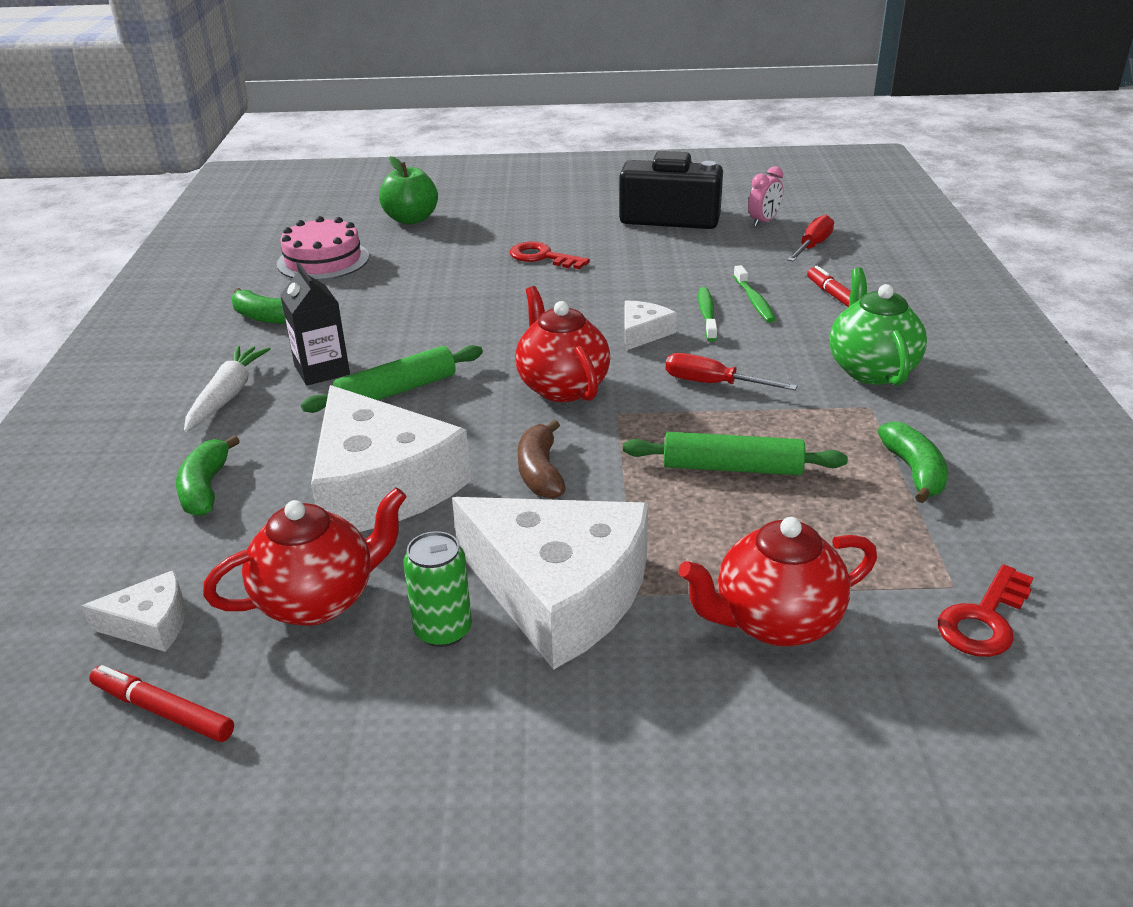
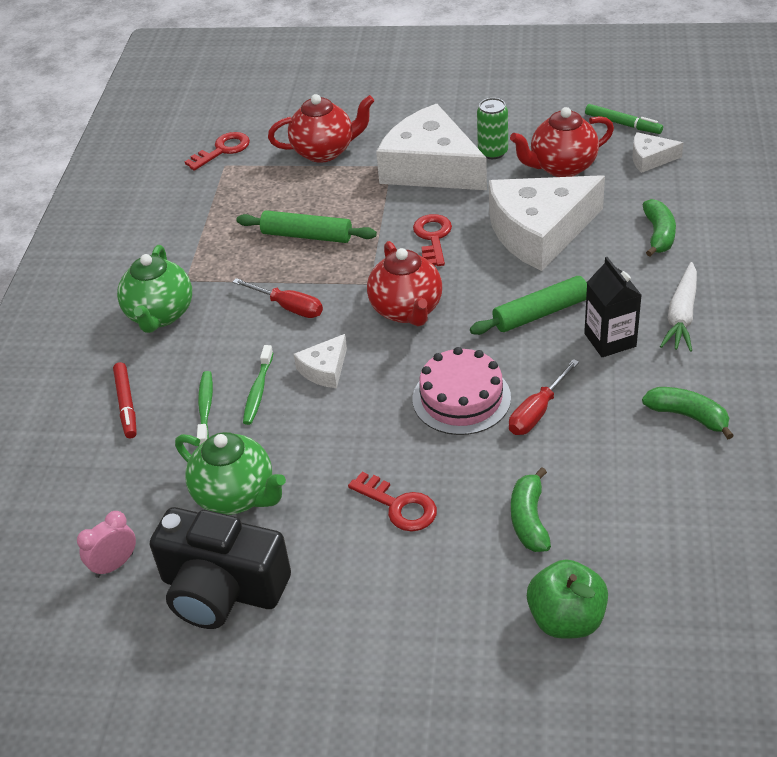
camera: 170 degrees left, 10 degrees up
(163, 711) = (623, 124): red marker -> green marker
(323, 260) = (661, 522): pink cake -> pink cake (461, 398)
(380, 486) = (539, 232): white cheese -> white cheese turned 90 degrees counterclockwise
(540, 472) = (433, 237): brown banana -> red key
(687, 255) = (236, 496): none -> green teapot
(812, 246) = (92, 503): red screwdriver -> red screwdriver (537, 412)
(914, 472) = (195, 228): green banana -> green banana (529, 519)

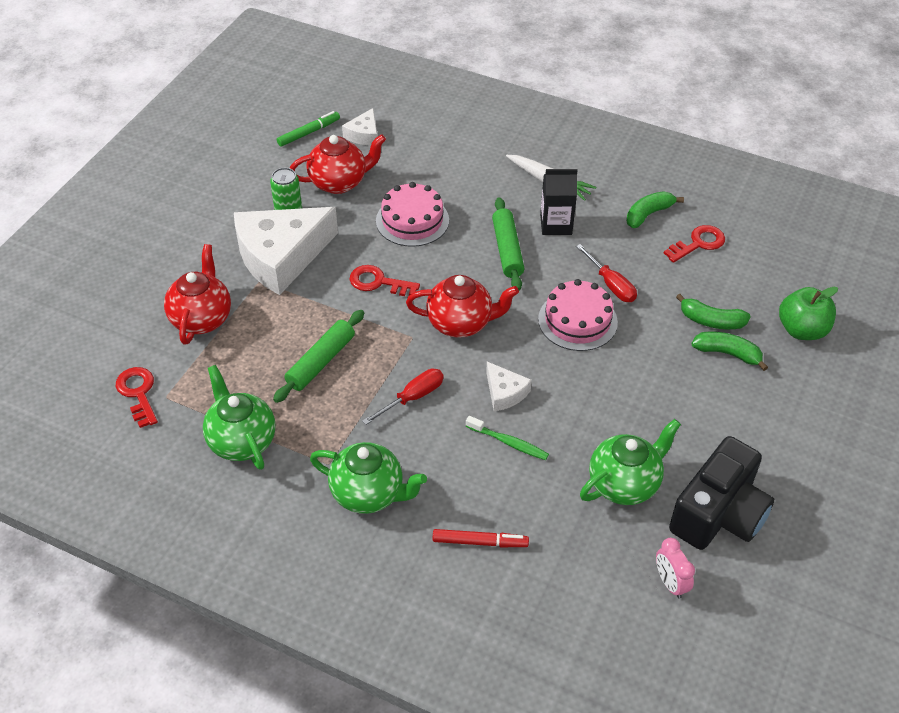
camera: 75 degrees left, 5 degrees up
(193, 222) = (241, 441): none -> green teapot
(205, 408) = (512, 484): green toothbrush -> none
(399, 506) = (673, 386): red key -> red key (698, 243)
(539, 232) = (412, 220): white cheese -> pink cake
(562, 167) = (339, 182): red teapot -> red teapot turned 105 degrees counterclockwise
(658, 235) = (456, 162): green banana -> green banana (727, 353)

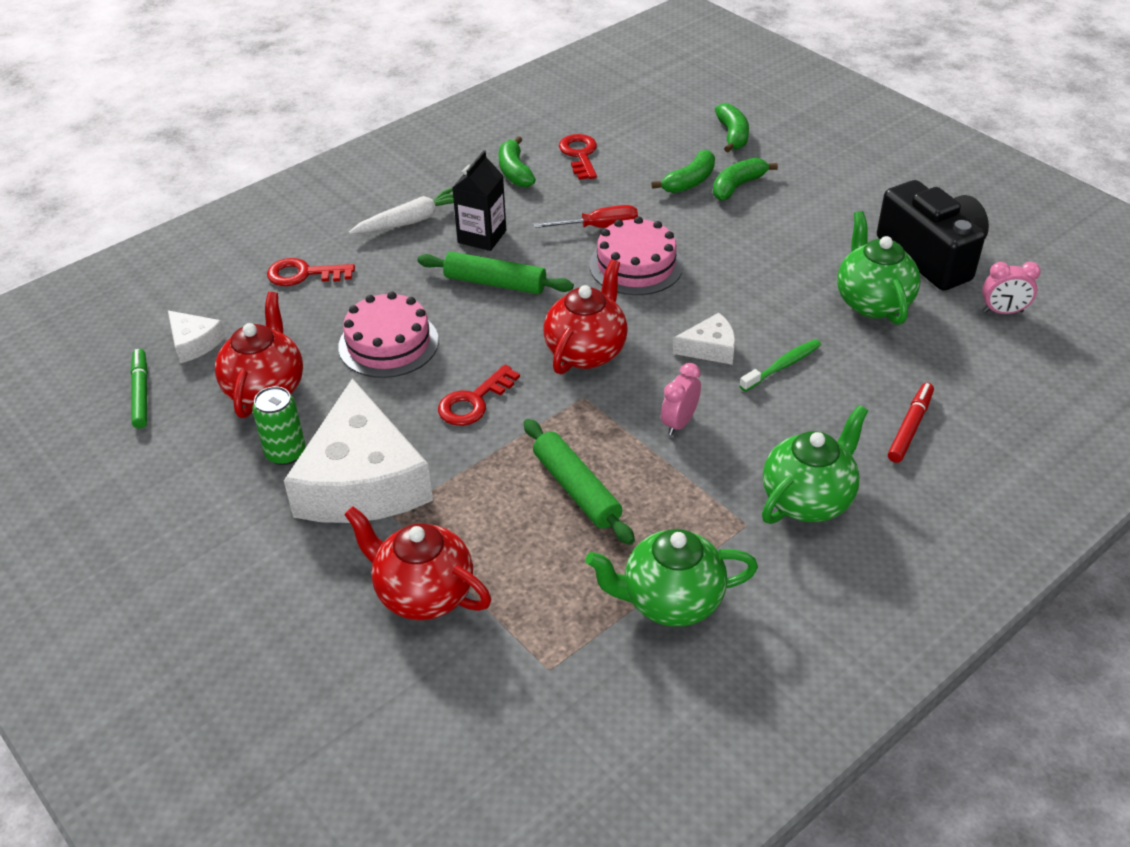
camera: 65 degrees left, 5 degrees down
(138, 393) = (525, 701): red key -> red key (304, 274)
(412, 397) = (679, 423): red screwdriver -> pink clock
(802, 330) = (732, 135): green apple -> green banana

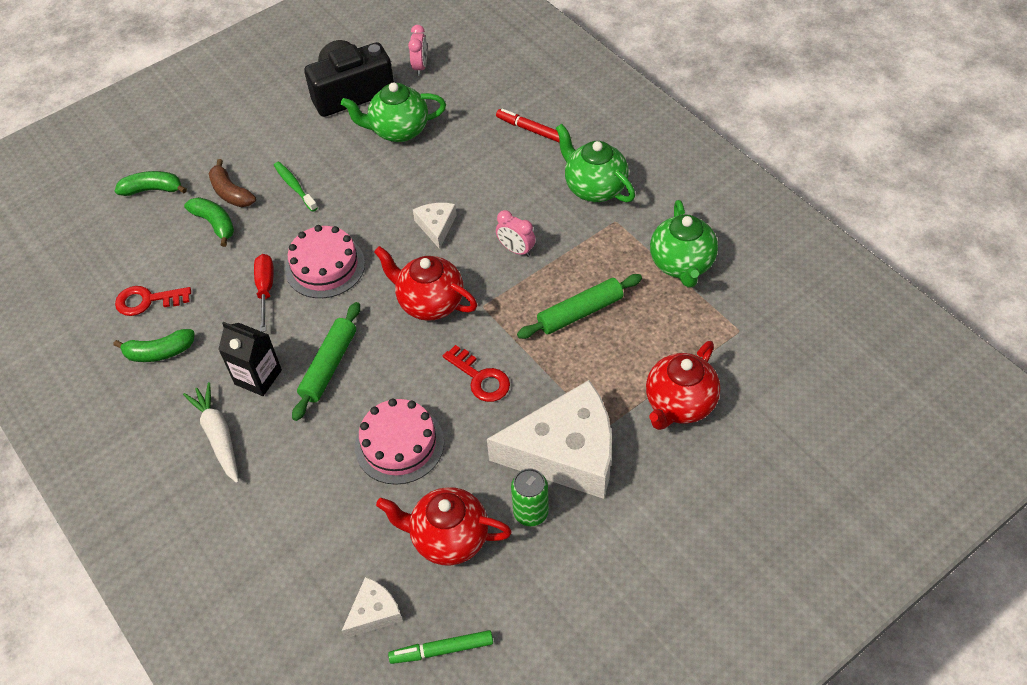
camera: 85 degrees left, 10 degrees up
(304, 274) = (284, 524): red key -> none
(737, 186) = (231, 193): green banana -> brown banana
(782, 366) = (461, 187): green toothbrush -> green toothbrush (294, 186)

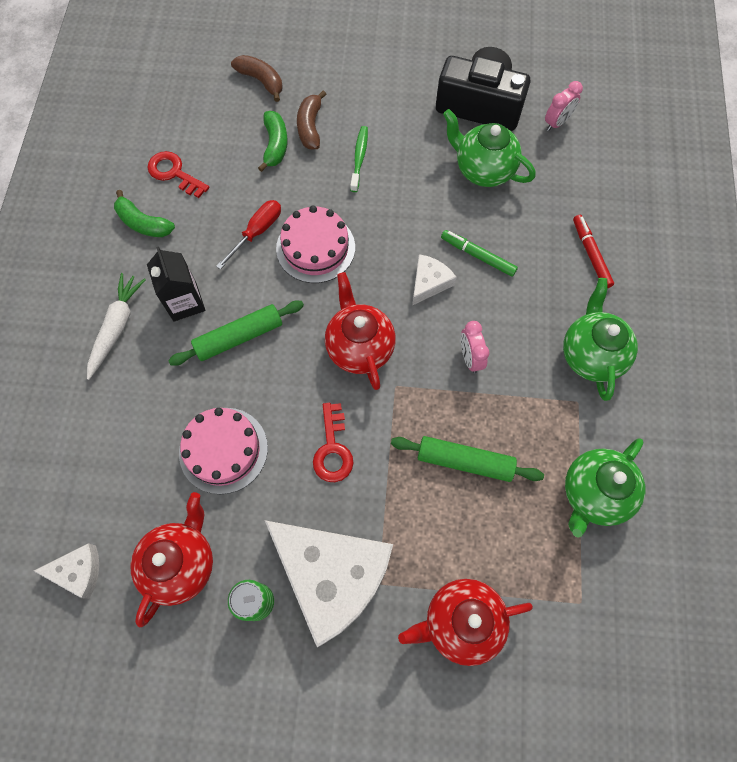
camera: 40 degrees right, 15 degrees up
(153, 189) = (261, 81): green banana -> brown banana
(442, 650) = (91, 650): green marker -> green marker (478, 256)
(448, 538) = (181, 563): red teapot -> red teapot turned 60 degrees clockwise

